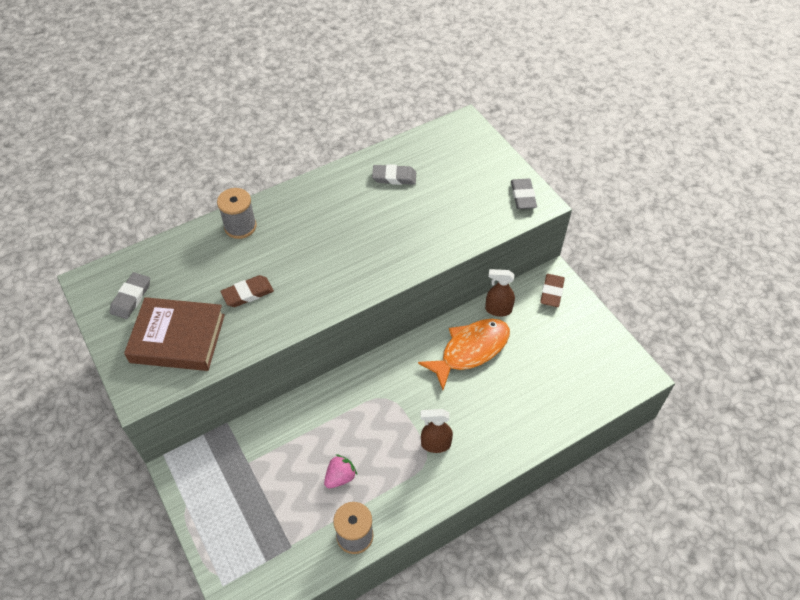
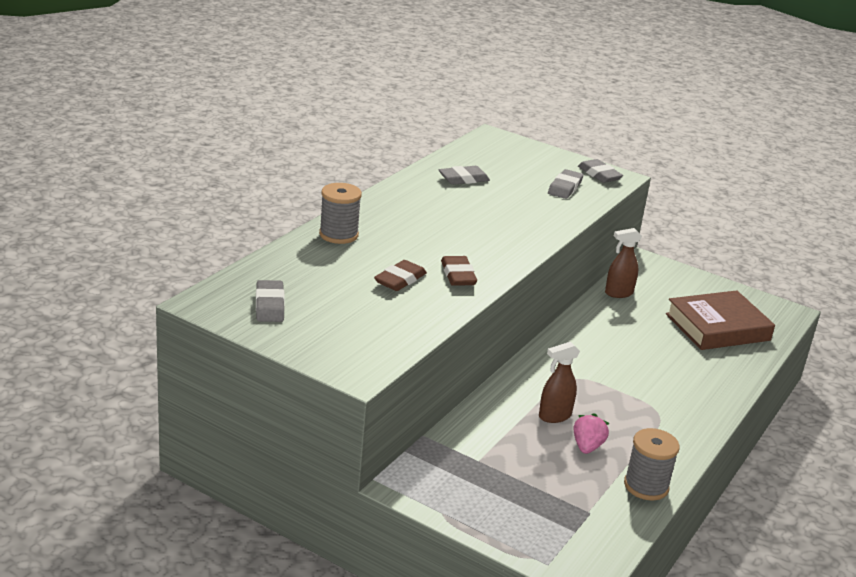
camera: 30 degrees left, 25 degrees down
(177, 338) = (358, 325): brown book -> brown book (717, 327)
(435, 444) = (656, 400): brown spray bottle -> brown spray bottle (554, 416)
(470, 350) = (621, 326): orange fish -> none
(476, 208) = (565, 188): none -> grey eraser
(551, 292) = (655, 272): brown eraser -> brown eraser (458, 275)

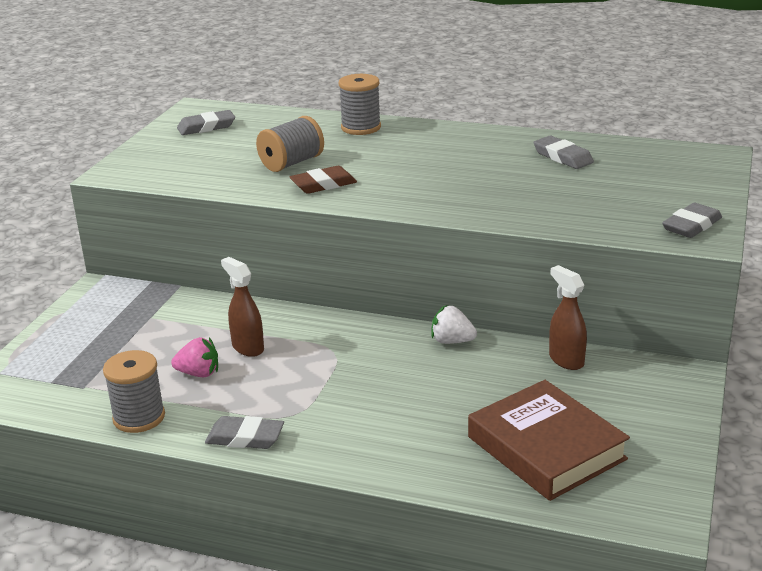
camera: 80 degrees right, 0 degrees up
(400, 279) = (292, 163): brown eraser -> grey spool
(565, 188) = (616, 210): grey eraser -> grey eraser (245, 437)
(578, 326) = (452, 341): none -> white strawberry

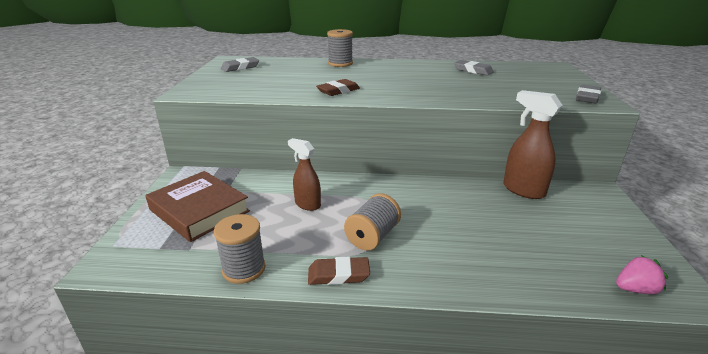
camera: 15 degrees left, 0 degrees up
(199, 373) = (279, 227): pink strawberry -> pink strawberry (635, 289)
(245, 437) = (338, 275): grey eraser -> brown eraser
(292, 163) = (309, 81): grey spool -> grey spool (372, 236)
(452, 341) = (443, 186): white strawberry -> none
(546, 448) = (561, 252): brown book -> brown book (199, 210)
(566, 360) = (523, 190): brown spray bottle -> brown spray bottle, size x1.52

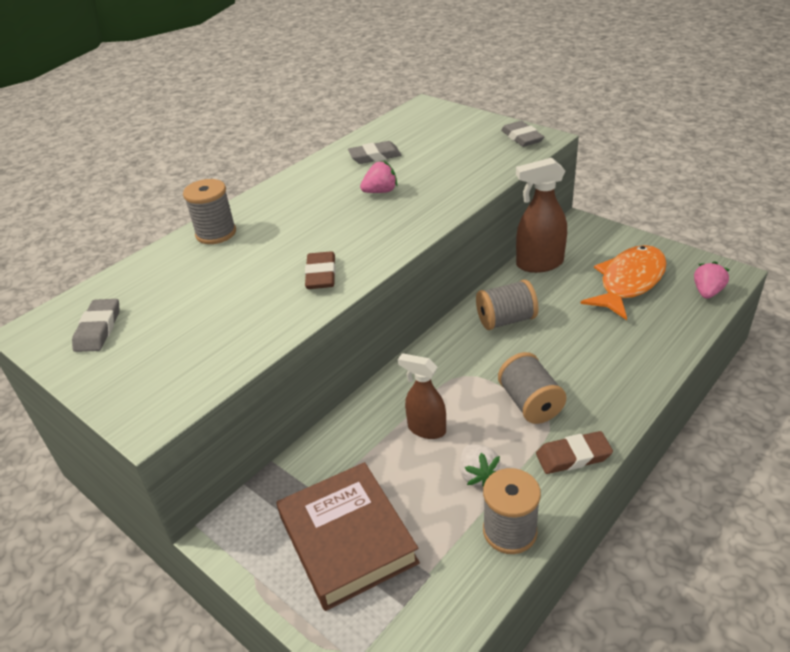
camera: 50 degrees left, 10 degrees up
(199, 210) = (347, 539): brown book -> brown book turned 75 degrees clockwise
(285, 238) = (477, 474): none -> white strawberry
(307, 204) = (426, 429): brown spray bottle -> brown spray bottle turned 45 degrees clockwise
(338, 275) = (573, 456): brown eraser -> brown eraser turned 45 degrees clockwise
(440, 81) = (380, 191): none -> pink strawberry
(443, 198) = (506, 320): none -> grey spool
(572, 238) = (629, 282): none -> orange fish

